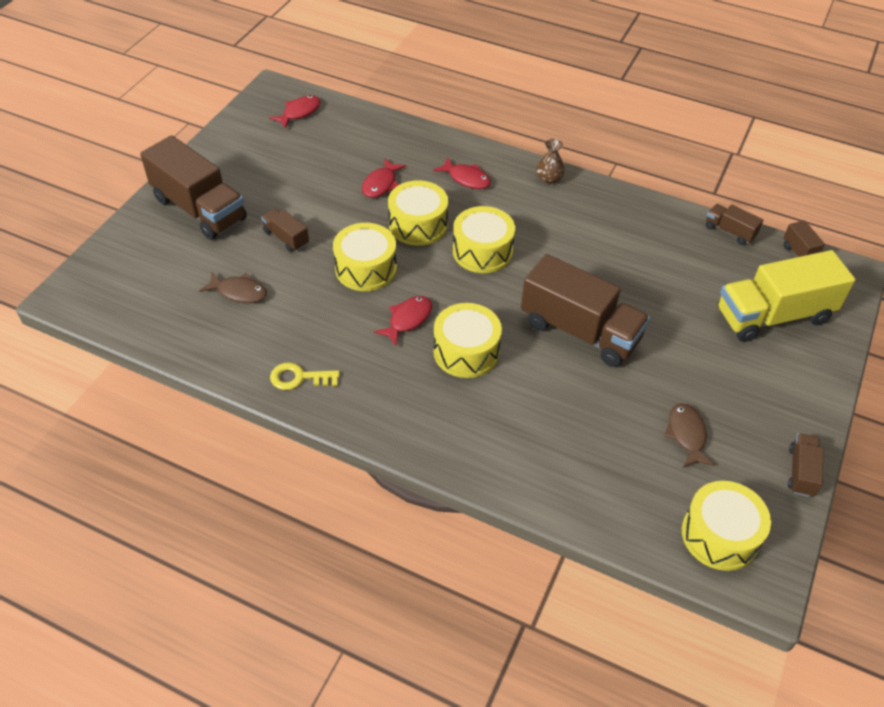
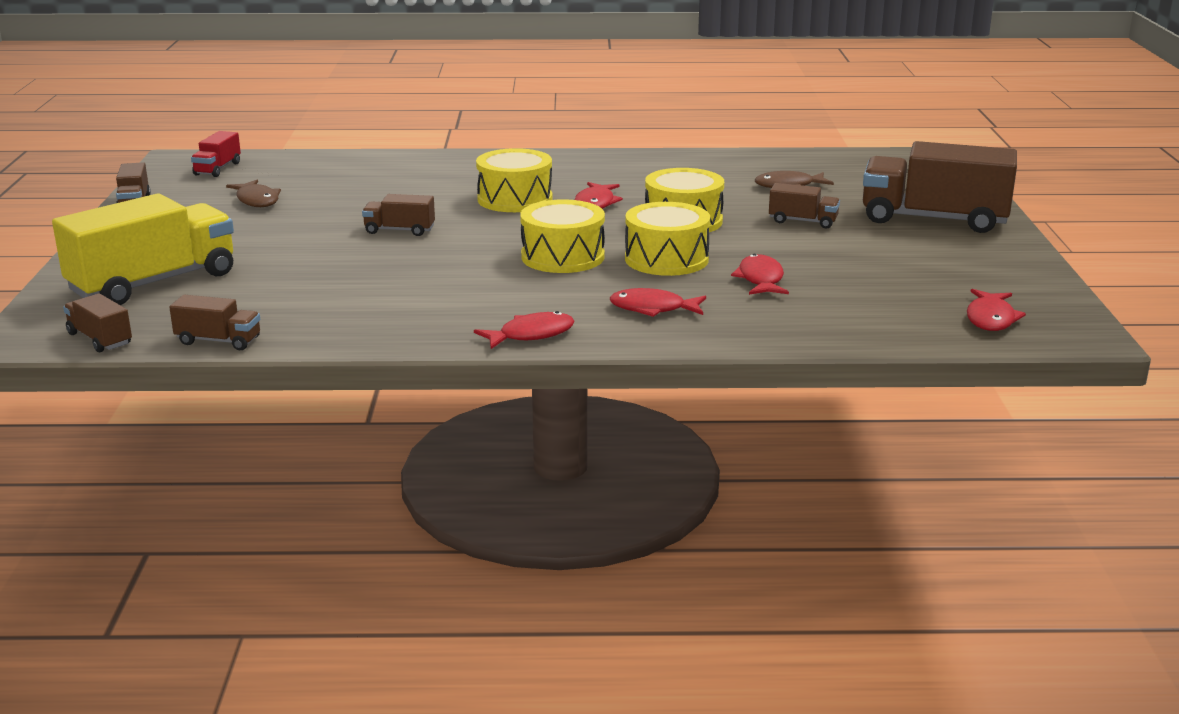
camera: 155 degrees right, 25 degrees down
(299, 378) = (657, 163): yellow key -> none
(549, 179) = (531, 335): brown vase -> red fish
(580, 331) = (399, 230): brown truck -> brown truck, size x0.47
(719, 535) = (217, 169): yellow drum -> red truck

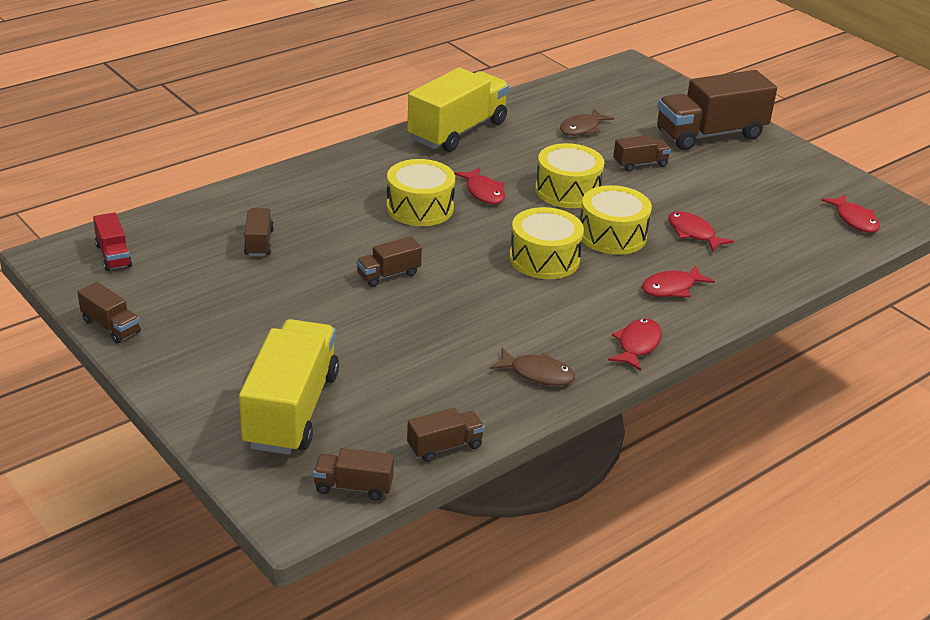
camera: 40 degrees left, 10 degrees up
(257, 200) = (216, 282): brown fish -> brown fish (537, 374)
(337, 187) = (259, 242): none -> brown truck
(653, 162) = (457, 131): none -> yellow truck

